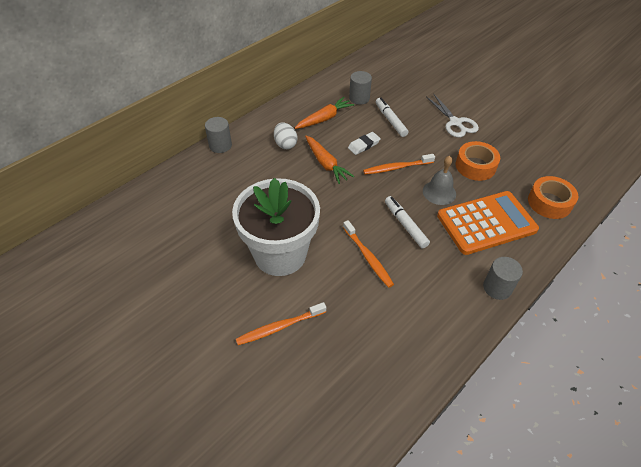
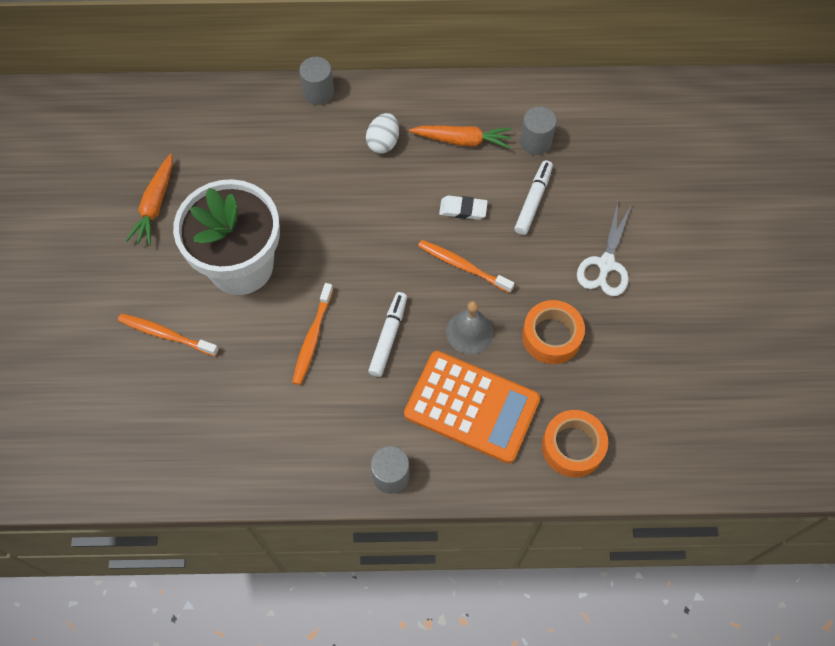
camera: 45 degrees right, 15 degrees up
(326, 164) = (396, 200): orange carrot -> orange carrot (155, 205)

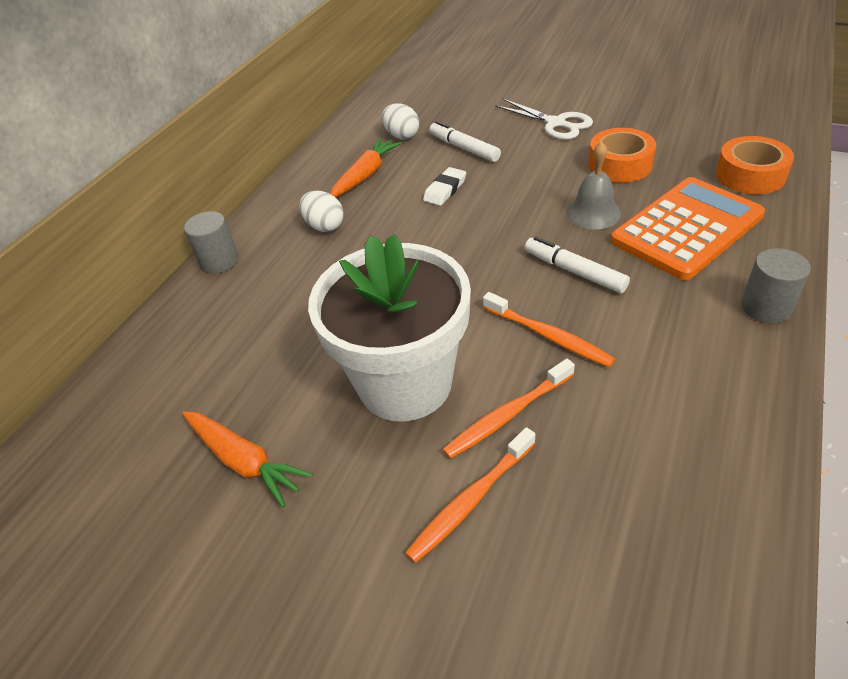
camera: 60 degrees left, 20 degrees down
(463, 266) = (512, 202): orange toothbrush -> orange toothbrush (508, 415)
(535, 142) = (402, 136): grey cylinder -> white egg

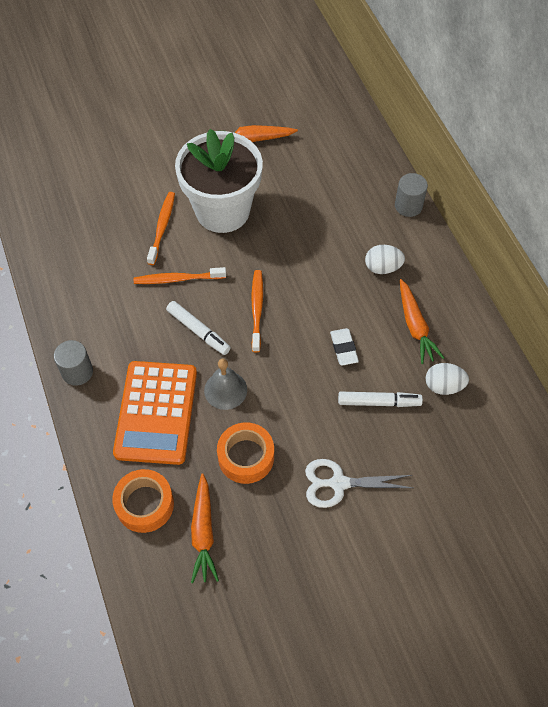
camera: 130 degrees right, 15 degrees up
(471, 500) = (146, 186): orange toothbrush -> orange toothbrush (257, 310)
(574, 271) = (198, 331): white marker -> white marker turned 45 degrees clockwise
(703, 141) = (203, 532): none -> orange carrot

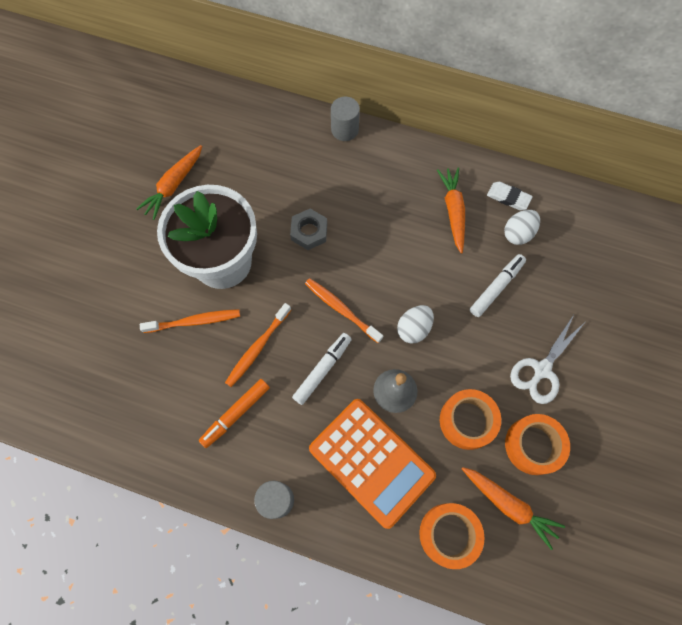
camera: 50 degrees left, 10 degrees up
(117, 302) = (236, 414): none -> orange marker
(162, 227) = (194, 321): orange toothbrush -> orange toothbrush turned 120 degrees clockwise
(198, 331) = (322, 370): white marker -> white marker turned 45 degrees counterclockwise
(268, 519) = (533, 445): none -> orange tape
(299, 245) = (309, 232): none -> grey nut
(344, 348) = (430, 275): white eraser -> white eraser (508, 197)
(382, 267) = (383, 191): white egg -> white egg (413, 328)
(415, 326) = (453, 211): orange carrot -> orange carrot turned 120 degrees counterclockwise

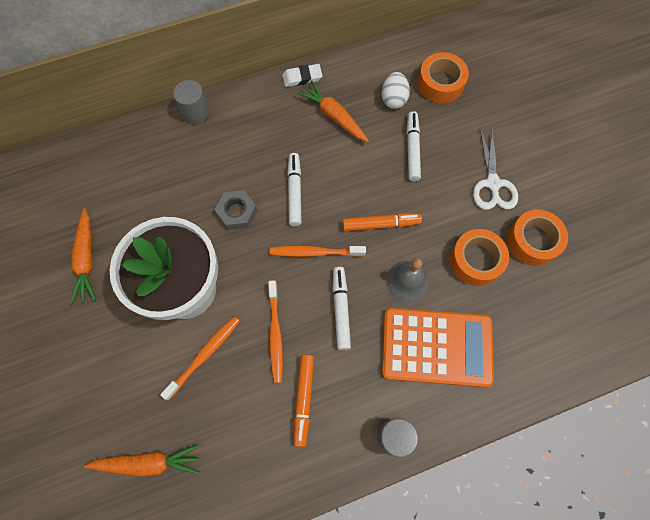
camera: 40 degrees left, 0 degrees up
(367, 249) = (294, 192): none -> white marker
(413, 328) = (381, 224): white egg -> orange marker
(449, 534) = (534, 352): orange tape -> orange tape (440, 83)
(508, 197) = (364, 78): white eraser -> white eraser (302, 77)
(509, 505) = (553, 296): orange carrot -> orange carrot (148, 462)

